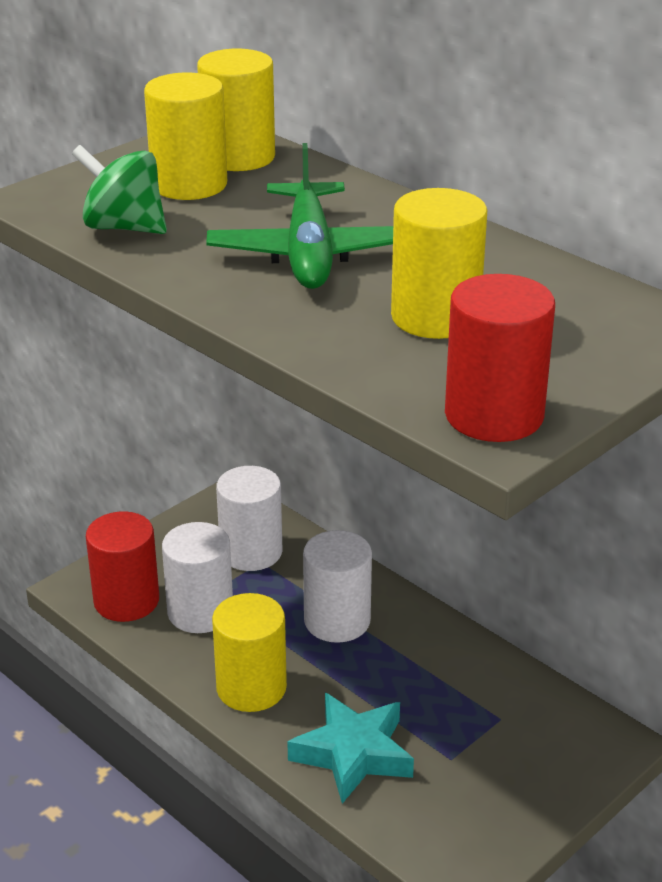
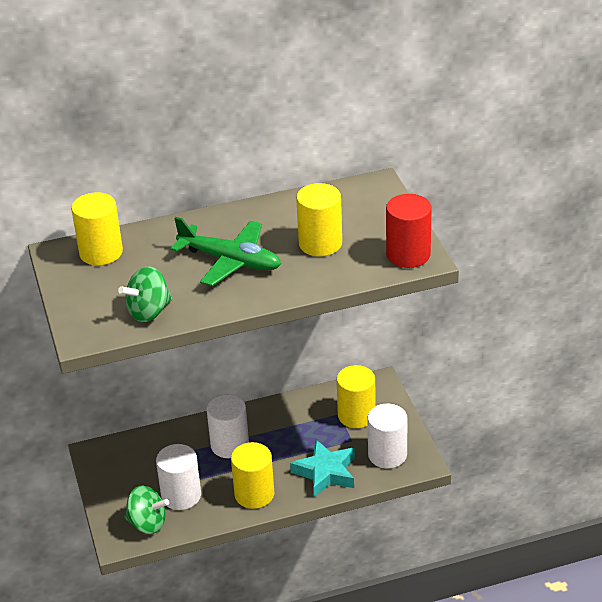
camera: 60 degrees left, 5 degrees up
(126, 601) = (147, 523): red cylinder -> green spinning top
(189, 185) = (119, 278): yellow cylinder -> yellow cylinder (356, 415)
(251, 552) = (147, 459): white cylinder -> white cylinder (387, 455)

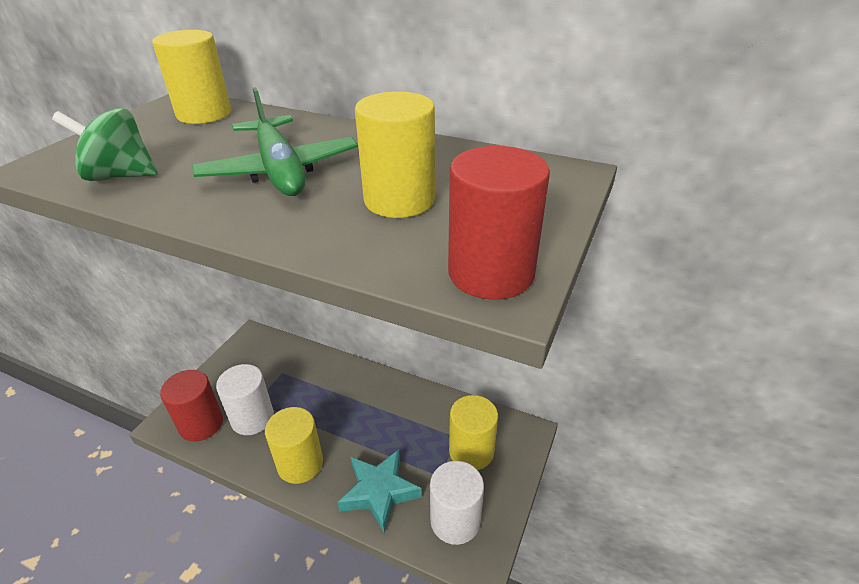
camera: 40 degrees right, 0 degrees up
(147, 523) = (201, 424): green spinning top -> red cylinder
(230, 445) = (340, 400): white cylinder -> none

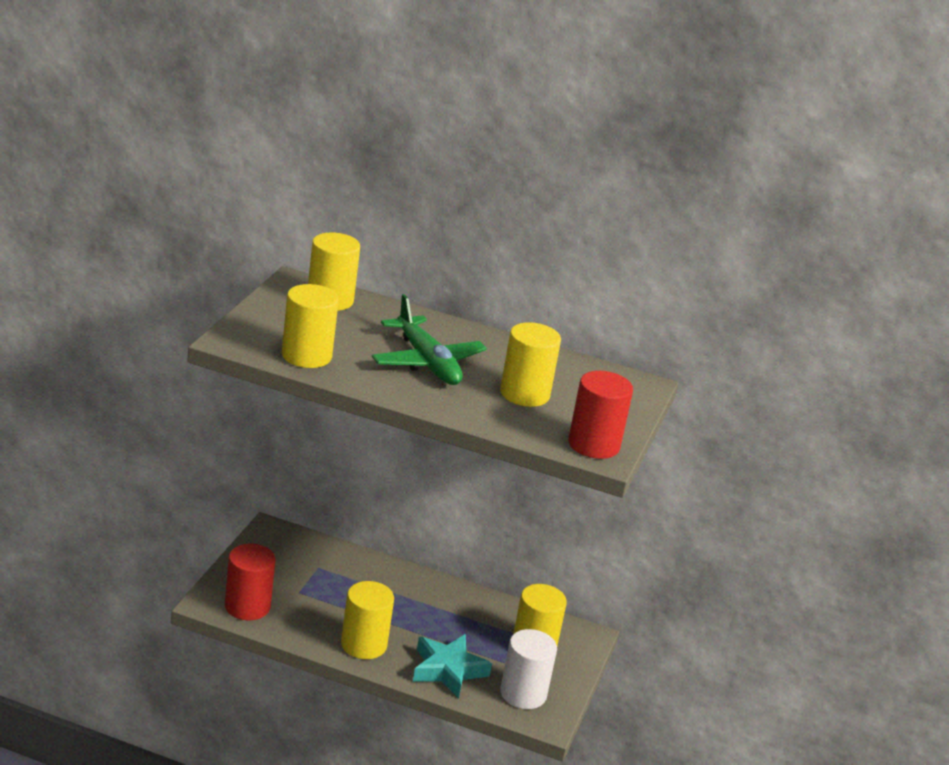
camera: 10 degrees left, 10 degrees down
(120, 176) = (306, 356): green spinning top -> yellow cylinder
(252, 418) = (301, 605): white cylinder -> none

